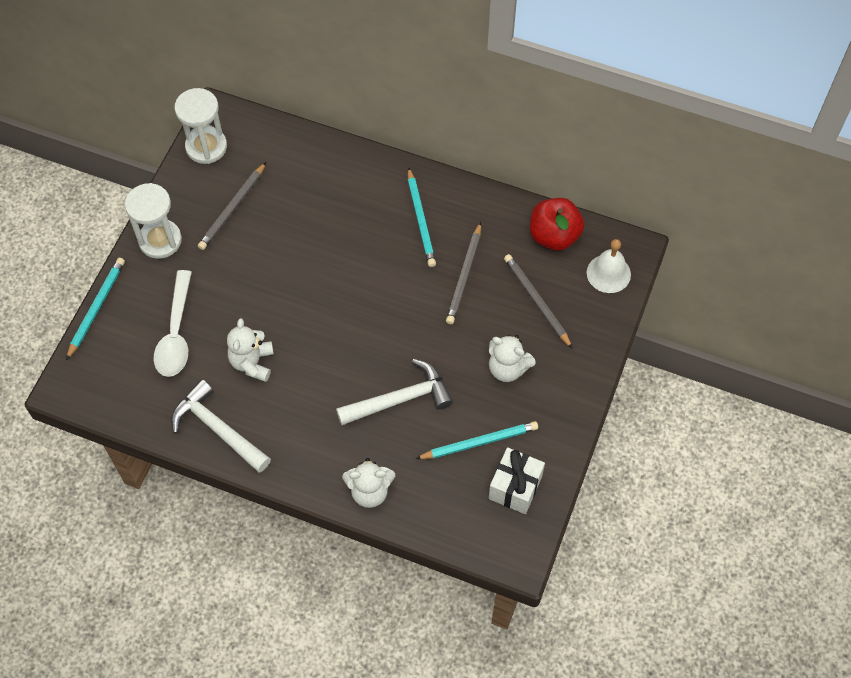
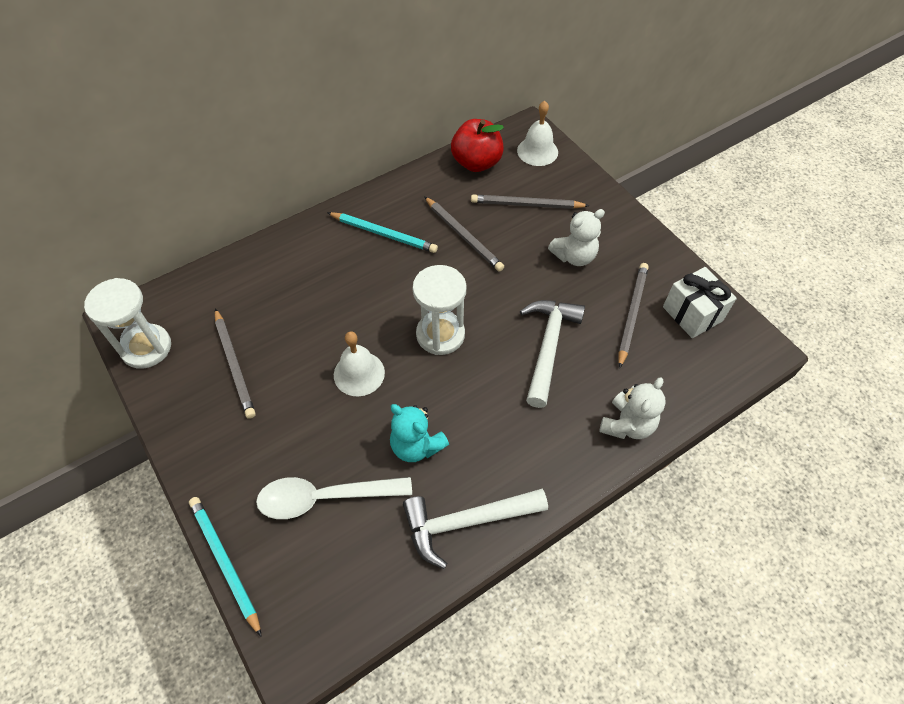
camera: 55 degrees left, 5 degrees down
(160, 240) = (206, 449): white hourglass -> white hourglass (440, 335)
(176, 333) = (325, 497): white spoon -> white spoon turned 135 degrees clockwise
(252, 363) = (416, 446): white teddy bear -> turquoise teddy bear
(282, 289) = (359, 373): none -> white bell
(479, 442) = (631, 314): turquoise pencil -> grey pencil

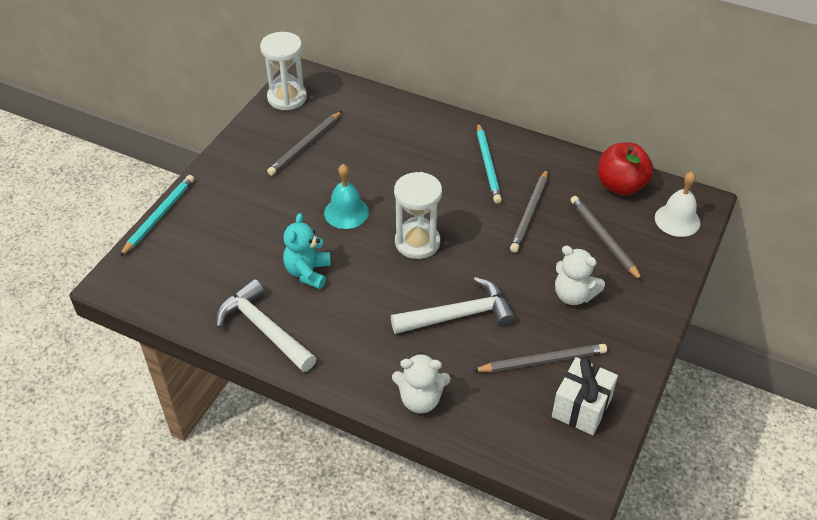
camera: 60 degrees right, 10 degrees down
(325, 497) = (234, 242): white spoon -> none
(359, 373) = (346, 212): white bell -> turquoise bell

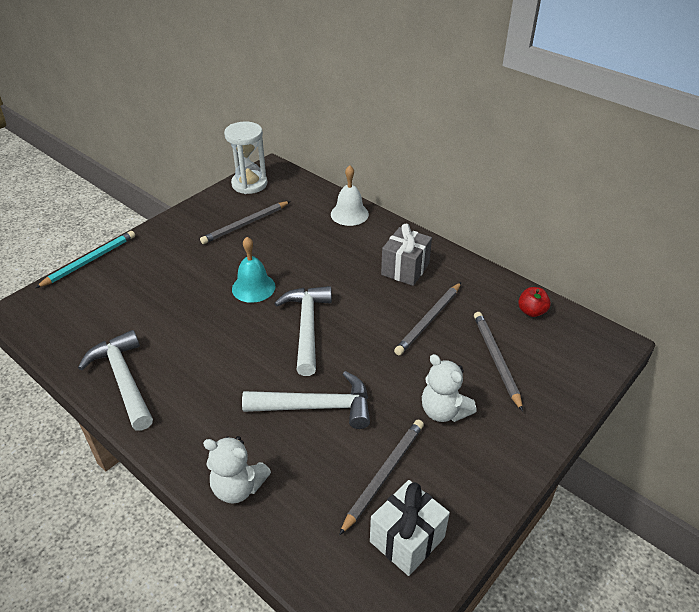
camera: 15 degrees right, 5 degrees down
(308, 272) = (191, 335): turquoise teddy bear -> none
(417, 242) = (307, 327): white hourglass -> white hammer
(488, 165) = (405, 269): turquoise pencil -> grey gift
(542, 361) = (383, 475): grey pencil -> grey pencil turned 60 degrees counterclockwise
(620, 186) = (531, 311): red apple -> red apple, size x0.55
(677, 220) = (582, 356): white bell -> white bell (349, 214)

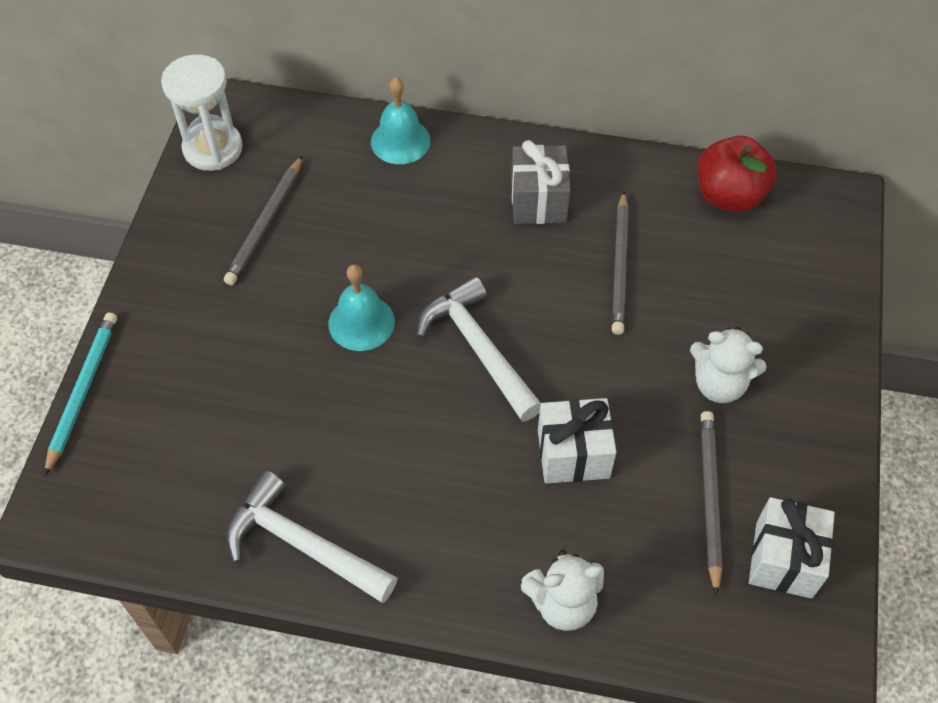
camera: 30 degrees left, 15 degrees up
(316, 406) = (573, 454): white hammer -> white gift
(349, 214) = (400, 141): white bell -> turquoise bell
(496, 360) = (732, 285): grey pencil -> none
(531, 311) = (729, 196): red apple -> red apple, size x1.81

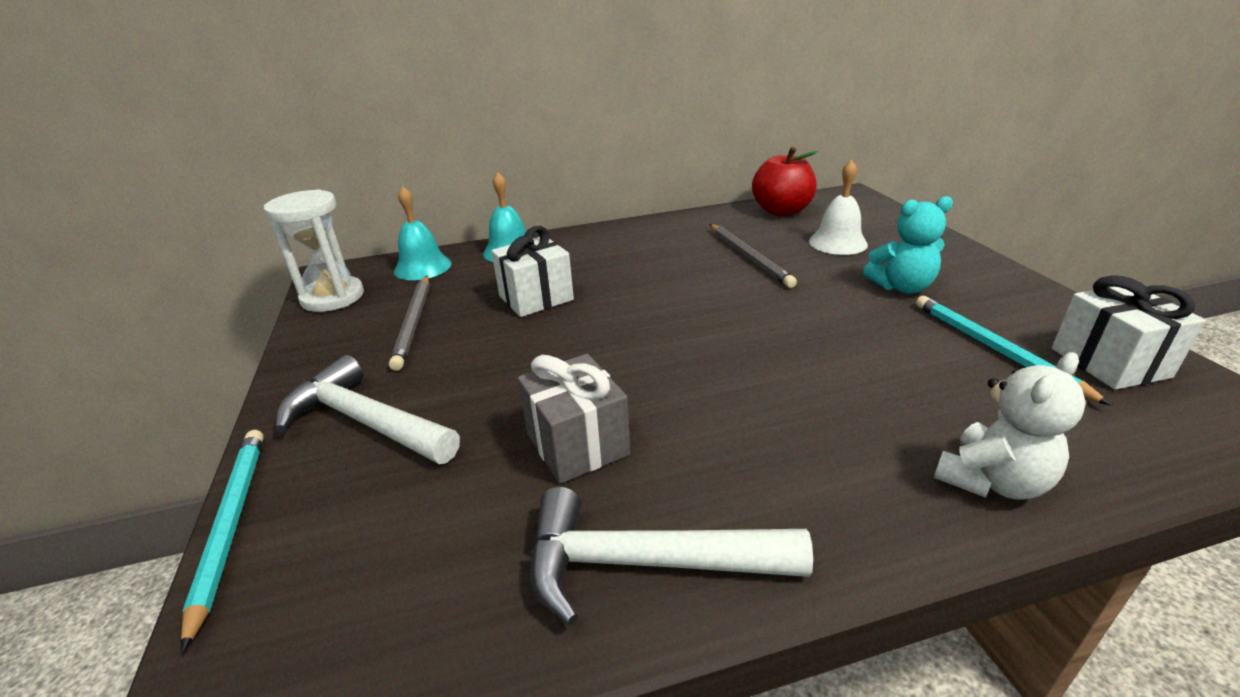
camera: 25 degrees left, 25 degrees down
(361, 322) = (559, 351): turquoise bell -> turquoise bell (422, 267)
(479, 349) = (687, 332): white hammer -> white hammer (365, 421)
(538, 201) = (650, 247): grey gift -> grey gift (577, 444)
(573, 454) = (848, 365): white gift -> white gift (536, 298)
(709, 499) = (995, 349): grey pencil -> turquoise pencil
(719, 384) = (901, 287): white teddy bear -> turquoise teddy bear
(731, 285) = (838, 242): none -> white bell

